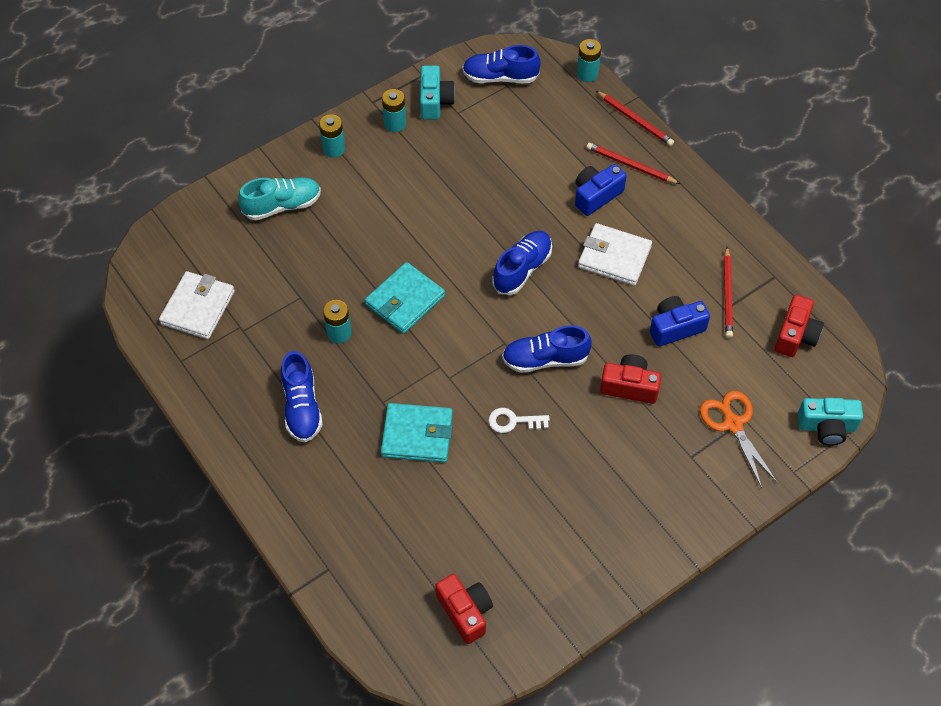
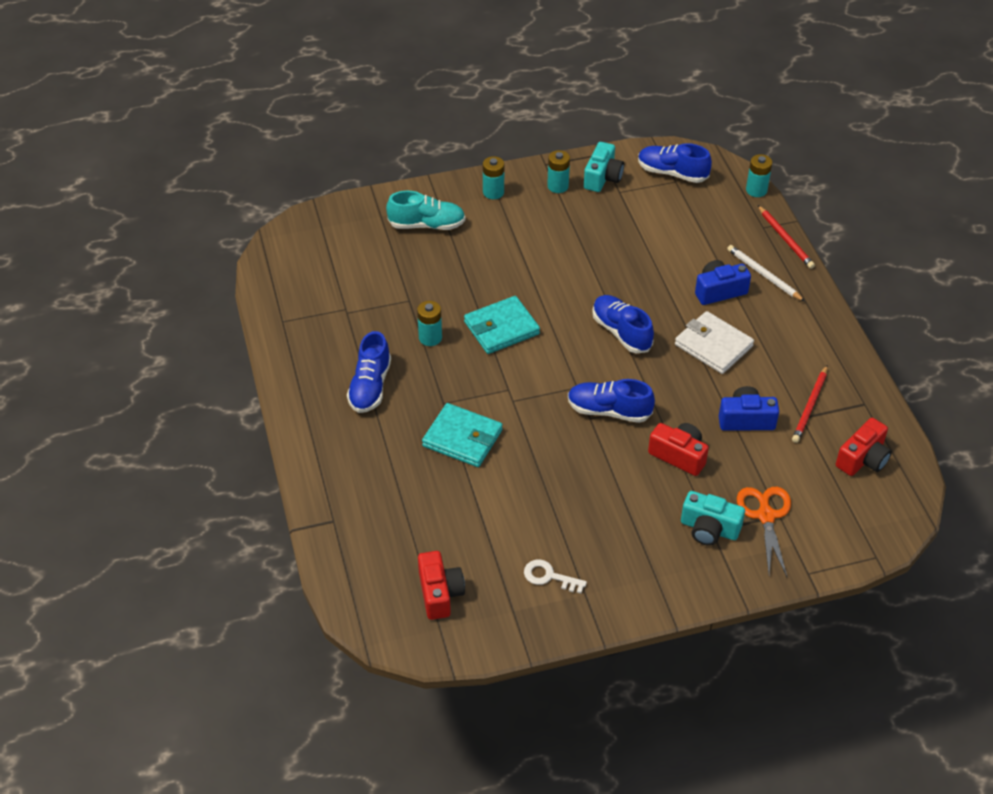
camera: 20 degrees right, 10 degrees down
(198, 307) = (316, 284): white wallet -> none
(513, 421) = (556, 453): white key -> white key (549, 577)
(522, 269) = (621, 332): blue shoe -> blue shoe turned 90 degrees counterclockwise
(630, 165) = (763, 275): red pencil -> white pencil
(826, 427) = (859, 545): turquoise camera -> turquoise camera (709, 529)

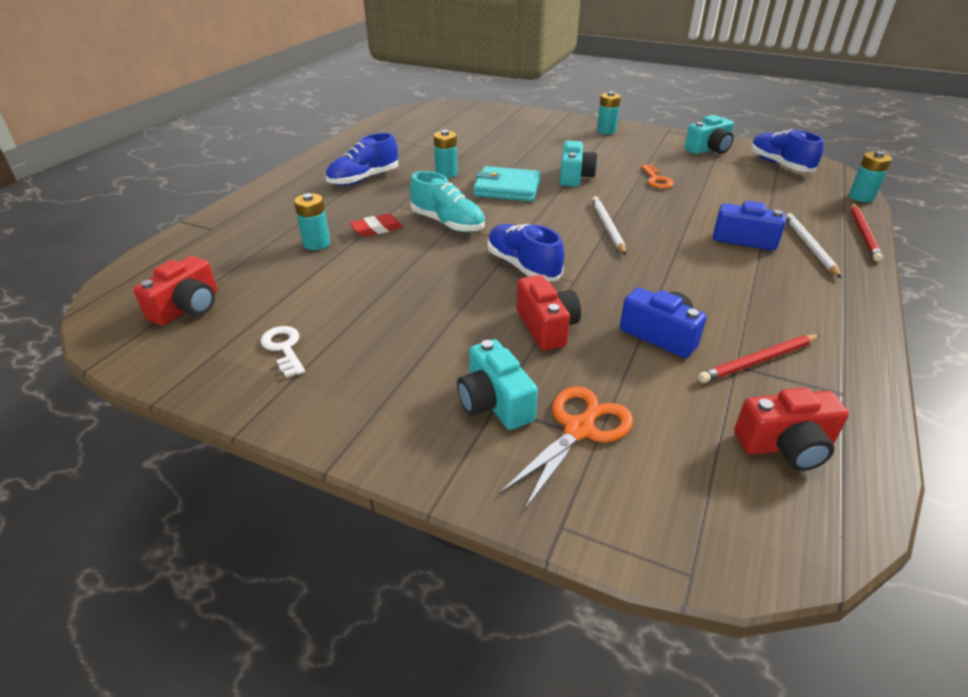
camera: 40 degrees right, 10 degrees down
(427, 225) = (533, 129): turquoise shoe -> turquoise shoe (448, 223)
(462, 438) = (377, 229): turquoise wallet -> red eraser
(536, 281) = (574, 176): none -> turquoise camera
(558, 186) = (663, 142): turquoise battery -> turquoise battery (317, 243)
(601, 248) = (656, 179): none -> orange key
(621, 332) = (607, 227): blue shoe -> white pencil
(713, 345) = (692, 269): white wallet -> none

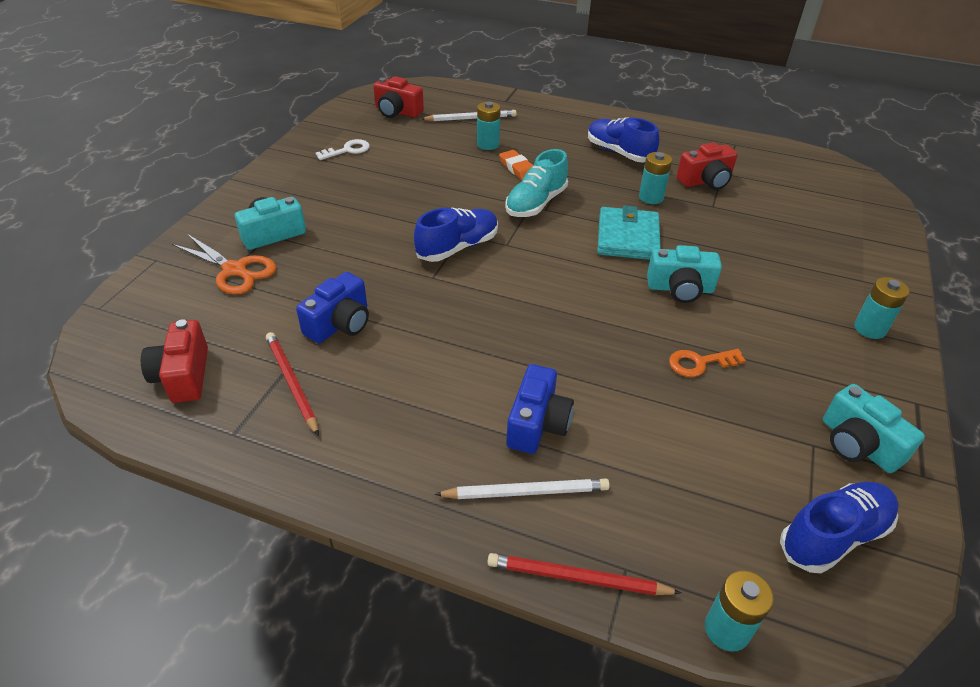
camera: 85 degrees right, 5 degrees up
(377, 229) = (517, 168): red eraser -> orange eraser
(546, 327) = (359, 259): red camera -> red camera (705, 181)
(607, 227) = (548, 306): white pencil -> white pencil (471, 118)

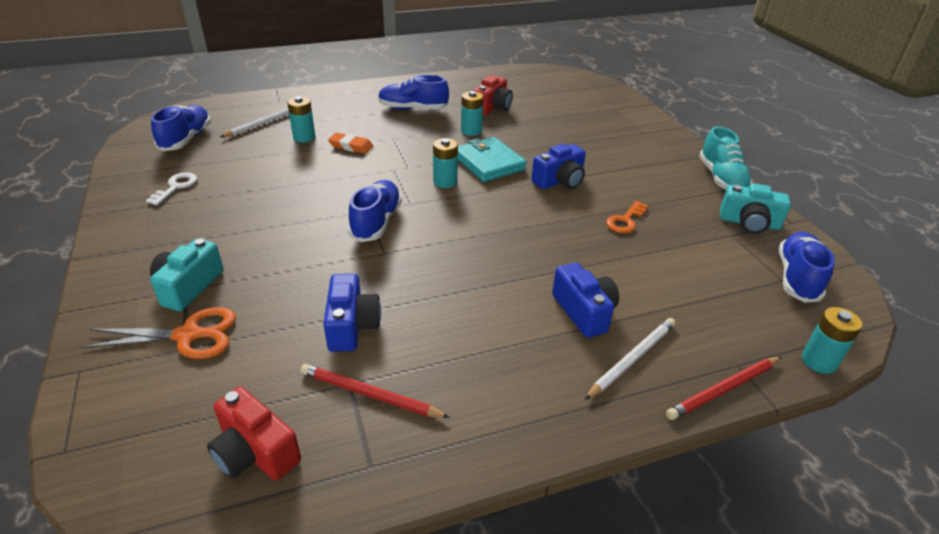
camera: 40 degrees left, 5 degrees down
(397, 112) = (186, 139): red camera -> blue shoe
(536, 203) = (397, 166): turquoise shoe -> turquoise shoe (721, 179)
(680, 288) = (559, 181): turquoise camera -> blue camera
(869, 329) = (680, 157): turquoise battery -> turquoise battery (445, 182)

